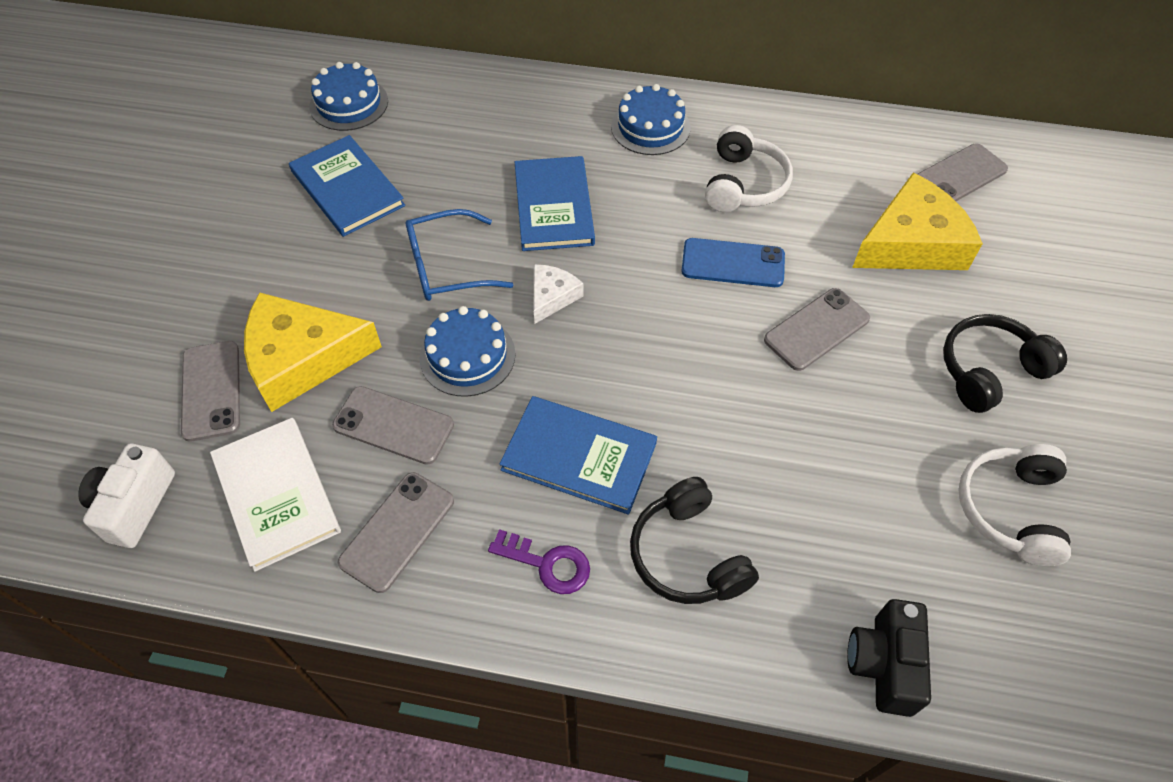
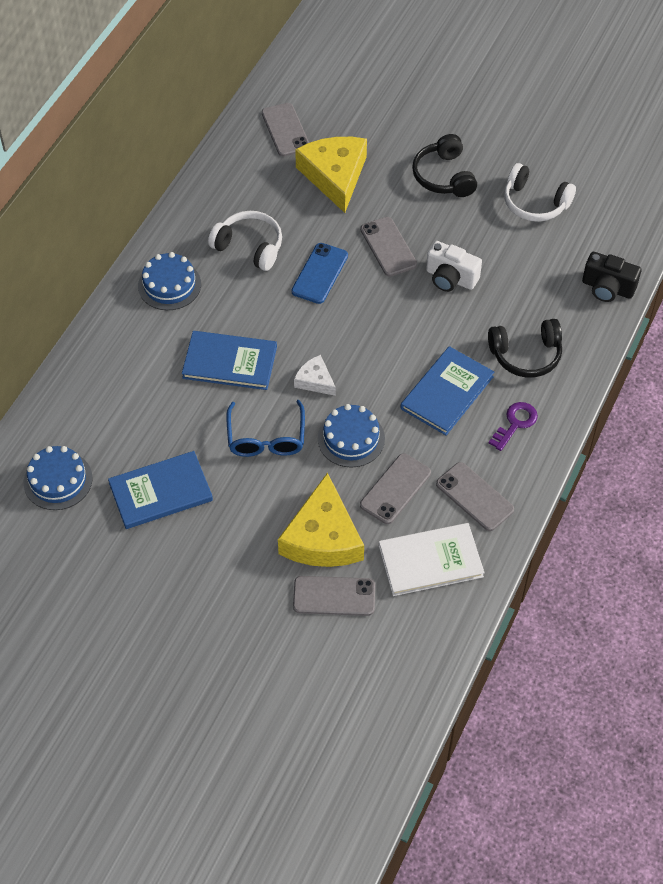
camera: 75 degrees left, 0 degrees up
(134, 505) = (417, 645): white camera -> white camera (450, 278)

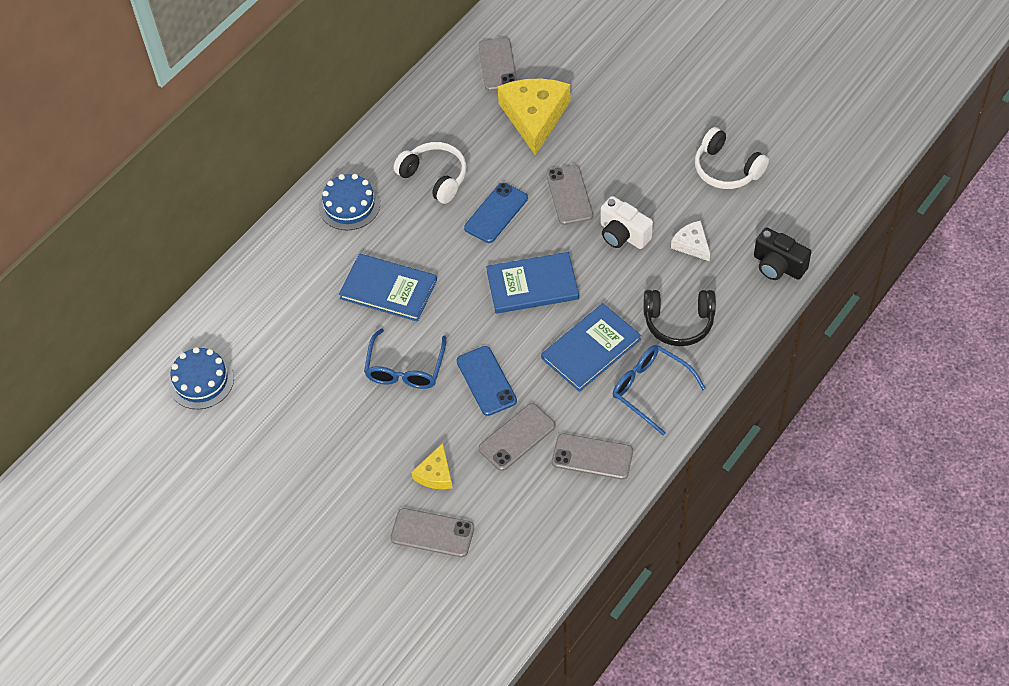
camera: 15 degrees right, 0 degrees up
(161, 492) = (293, 406): blue book -> blue book (532, 285)
(315, 380) = (465, 319): white cheese -> white cheese (692, 244)
(322, 537) = (435, 474): yellow cheese -> yellow cheese, size x0.50
(351, 438) = (486, 381): blue cake -> blue phone
(430, 561) = (533, 513): white book -> none
(444, 176) = (642, 130): black headphones -> none
(474, 497) = (592, 457): grey phone -> grey phone turned 45 degrees counterclockwise
(515, 423) = (651, 390): purple key -> blue glasses

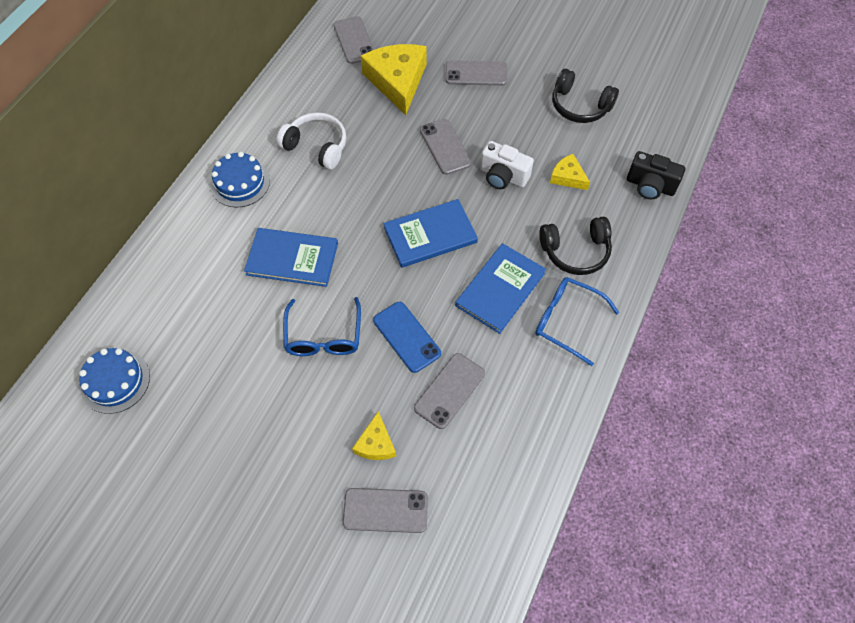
camera: 15 degrees left, 5 degrees up
(496, 213) = (381, 172): blue phone -> none
(592, 457) = (528, 399): grey phone -> grey phone (476, 73)
(692, 244) = (567, 177): white cheese -> yellow cheese
(726, 169) = (579, 106): white headphones -> black headphones

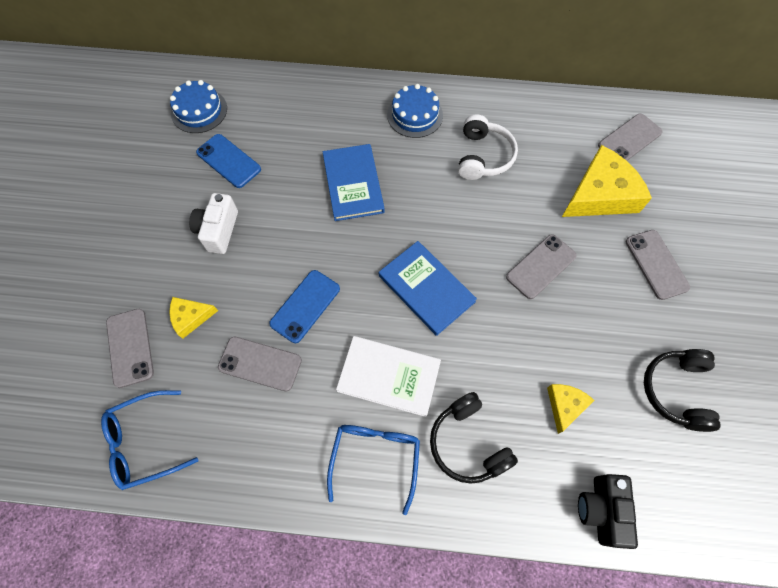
camera: 70 degrees right, 5 degrees up
(203, 365) = (229, 161): none -> blue phone
(324, 336) = (283, 237): blue glasses -> blue glasses (145, 442)
(500, 289) = (389, 376): blue book -> white book
(503, 176) = (531, 335): white camera -> white camera (218, 231)

